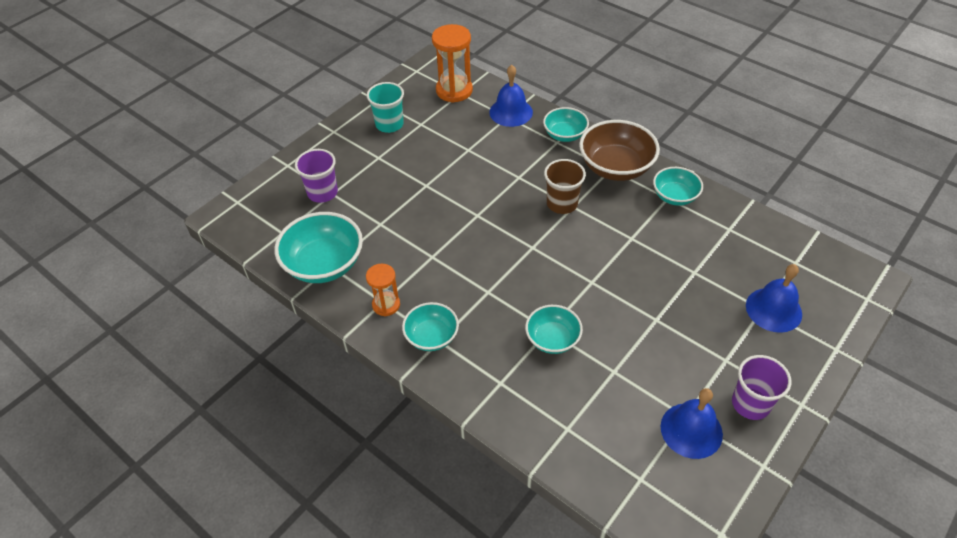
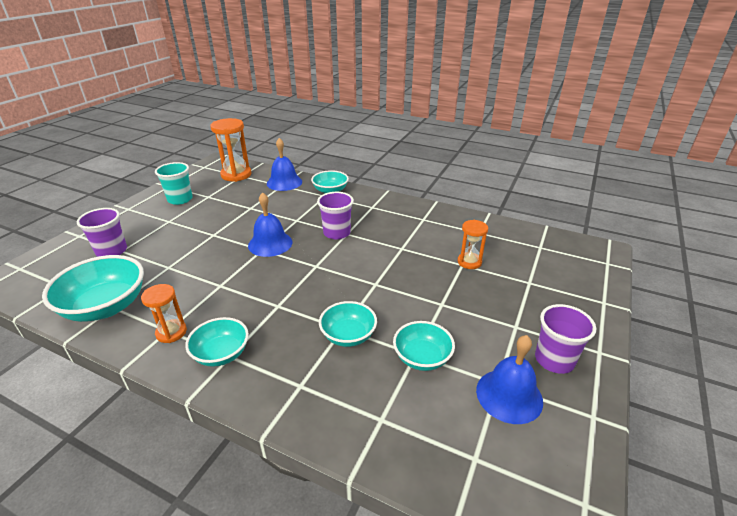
camera: 15 degrees left, 15 degrees down
(562, 204) = (337, 233): brown cup -> purple cup
(615, 167) = (376, 205): brown bowl -> none
(674, 196) = (428, 217): turquoise bowl -> turquoise bowl (422, 358)
(703, 270) = (469, 262): none -> orange hourglass
(773, 309) = (539, 281): blue bell -> blue bell (270, 243)

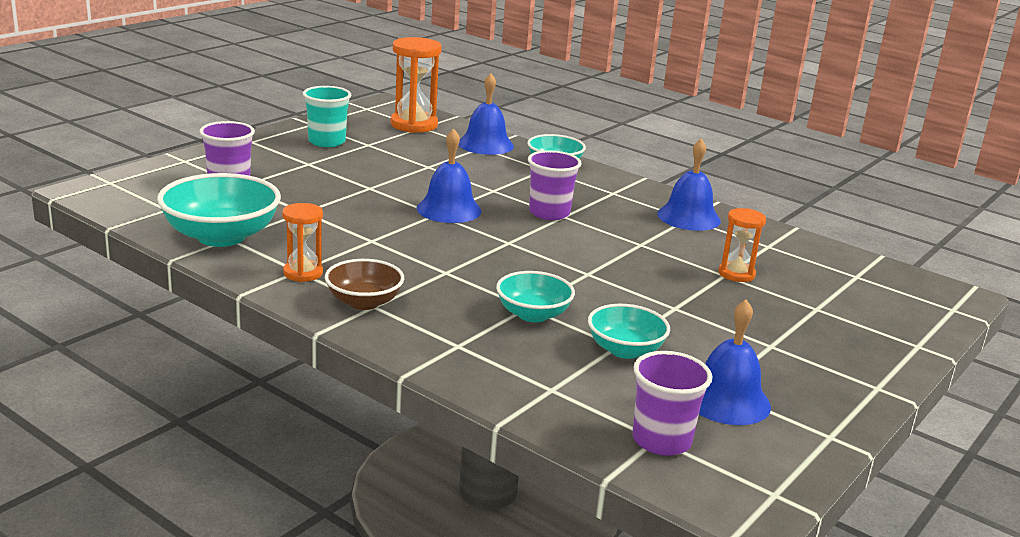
camera: 10 degrees right, 10 degrees down
(221, 354) = (364, 302): turquoise bowl -> brown bowl
(423, 218) = (688, 217): none -> blue bell
(554, 360) = (807, 383): purple cup -> purple cup (661, 441)

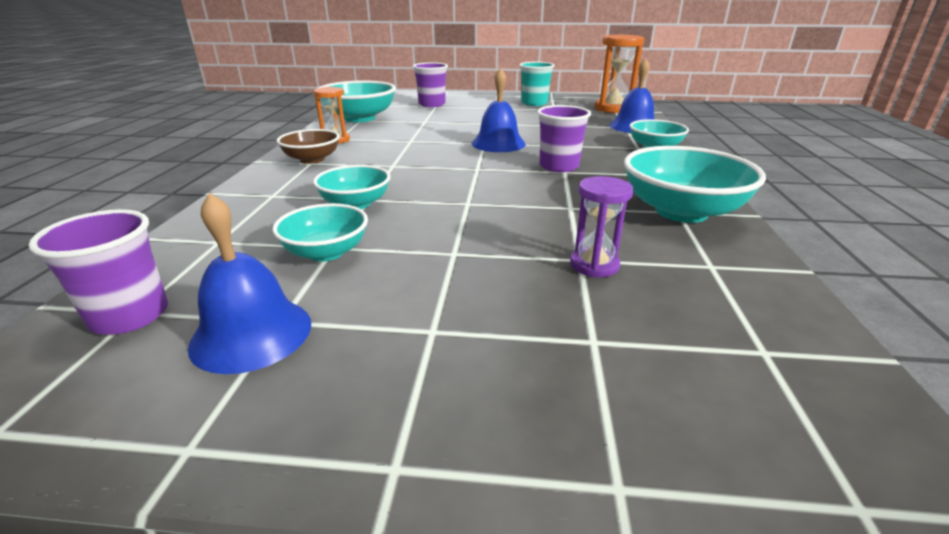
camera: 60 degrees right, 5 degrees up
(688, 217) = (681, 211): blue bell -> turquoise bowl
(736, 274) = (594, 265): orange hourglass -> purple hourglass

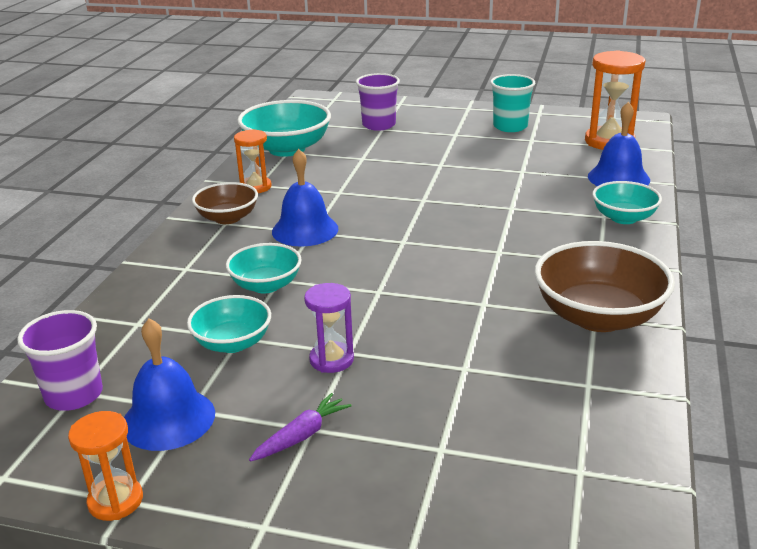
camera: 10 degrees right, 0 degrees up
(167, 451) = (115, 501): none -> orange hourglass
(423, 339) = (302, 436): none -> purple carrot
(498, 143) = (439, 202): blue bell -> blue bell (305, 230)
(559, 166) = (495, 243): purple cup -> none
(594, 265) = (475, 375): purple hourglass -> purple hourglass (331, 360)
(681, 211) = (598, 317): turquoise bowl -> brown bowl

